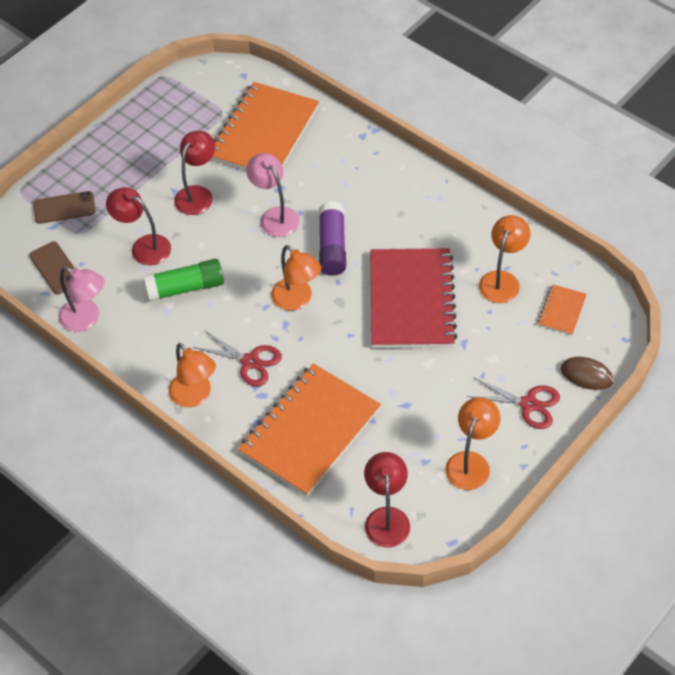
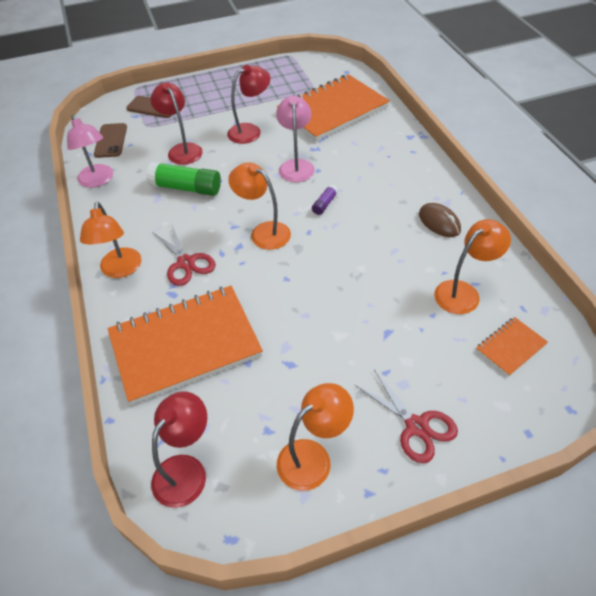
camera: 30 degrees right, 5 degrees down
(297, 300) = (263, 232): orange lamp -> orange lamp turned 135 degrees clockwise
(332, 247) = (324, 204): purple glue stick -> purple glue stick, size x0.49
(411, 301) = (363, 274): red notebook -> none
(586, 375) = (502, 427): brown mouse -> brown mouse (439, 222)

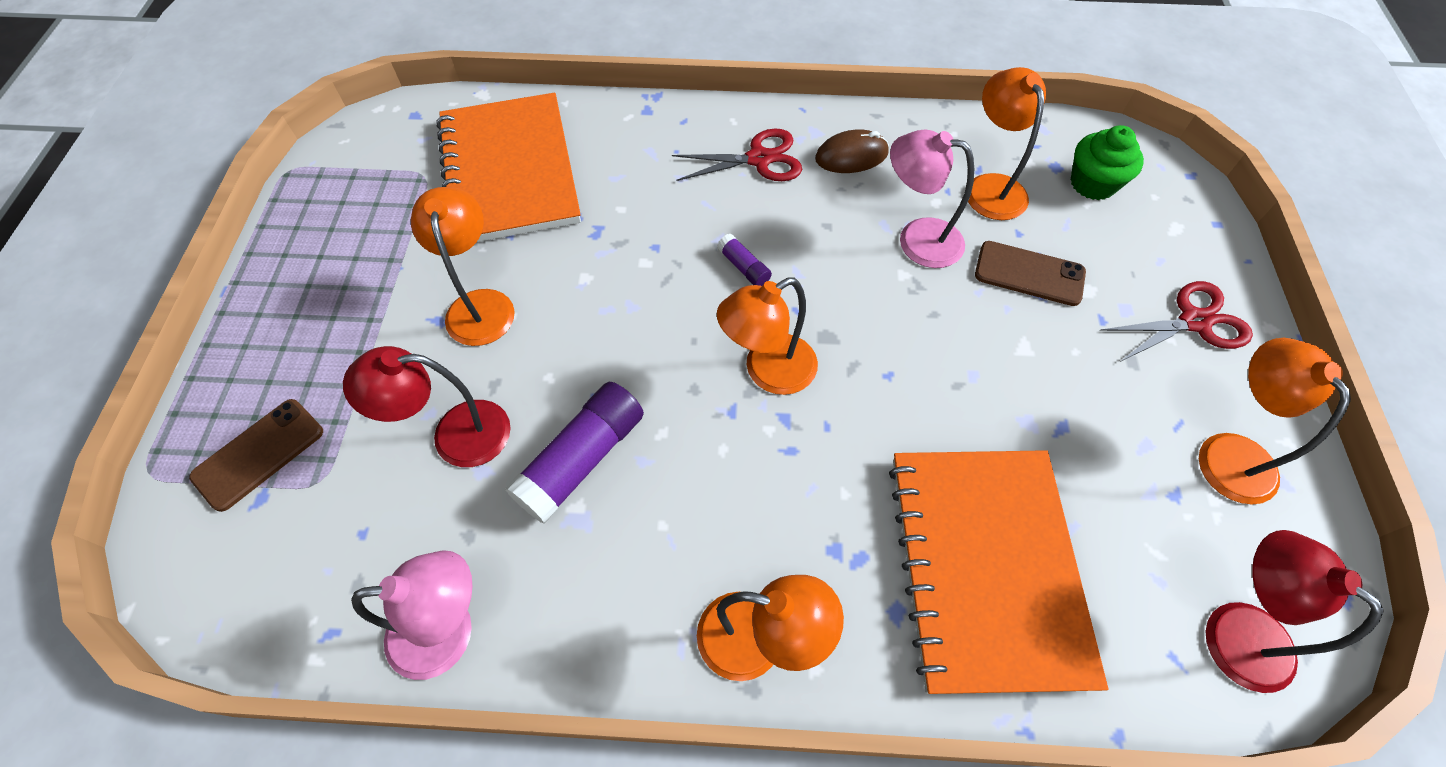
camera: 70 degrees left, 10 degrees up
(111, 141) = (317, 572): brown phone -> brown phone (1029, 273)
(186, 188) = (582, 459): green glue stick -> purple glue stick
(186, 263) = (790, 515): red scissors -> red scissors (759, 159)
(250, 131) = (480, 305): red lamp -> orange lamp
(296, 165) = (625, 271): pink lamp -> pink lamp (917, 239)
(510, 347) = (1092, 183): orange notebook -> green cupcake

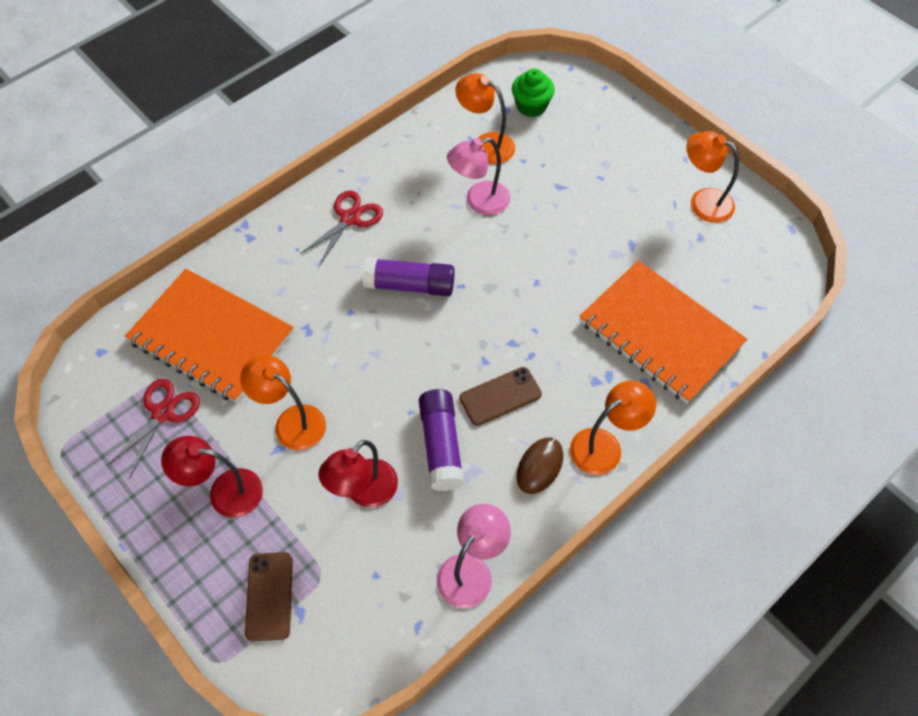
camera: 45 degrees left, 0 degrees up
(744, 267) = (410, 285): purple glue stick -> purple glue stick, size x2.05
(768, 371) = (480, 328): orange lamp -> none
(851, 156) = (398, 179): brown mouse -> brown mouse (539, 466)
(1029, 273) = (548, 179): brown phone -> brown phone (500, 396)
(1194, 322) = (638, 148): red scissors -> red scissors (163, 413)
(1231, 630) = (766, 277): red lamp -> red lamp (224, 492)

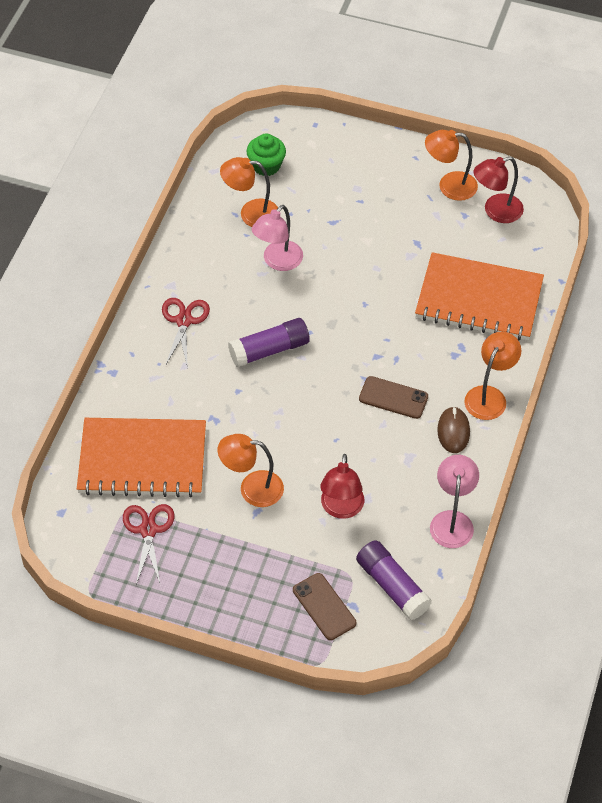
camera: 30 degrees left, 5 degrees down
(224, 492) = (239, 559): red lamp -> red lamp (496, 211)
(441, 445) = (374, 451): purple glue stick -> purple glue stick (392, 586)
(500, 396) = (393, 398): brown phone -> brown phone turned 75 degrees clockwise

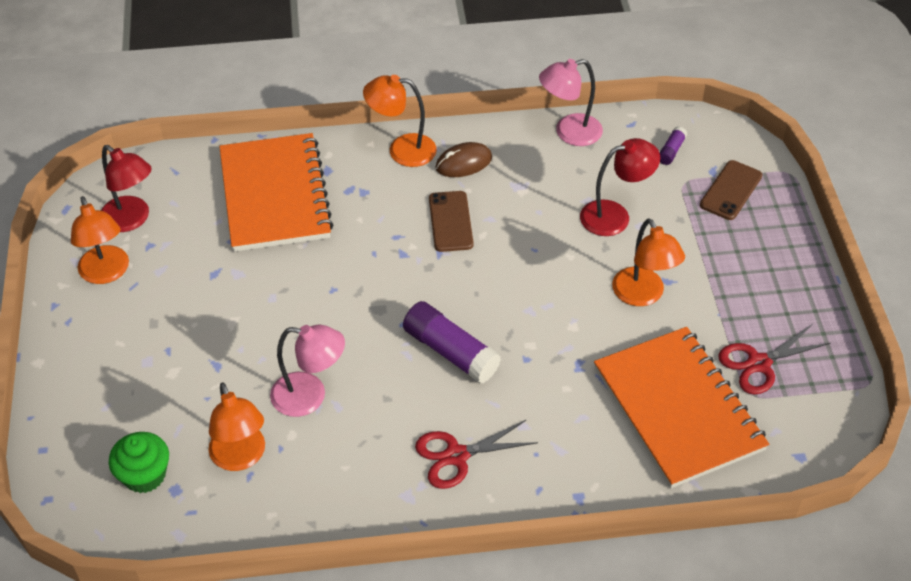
camera: 115 degrees left, 5 degrees down
(392, 586) = (671, 151): purple glue stick -> purple glue stick, size x0.49

